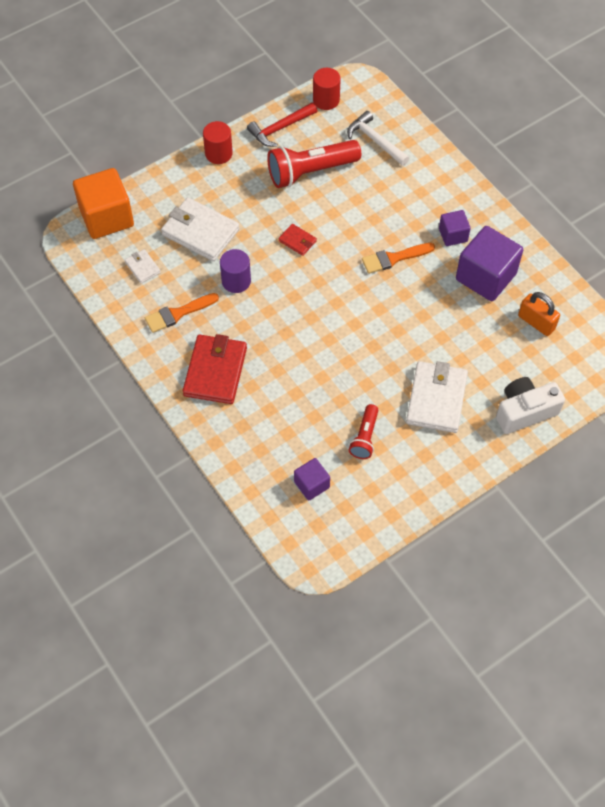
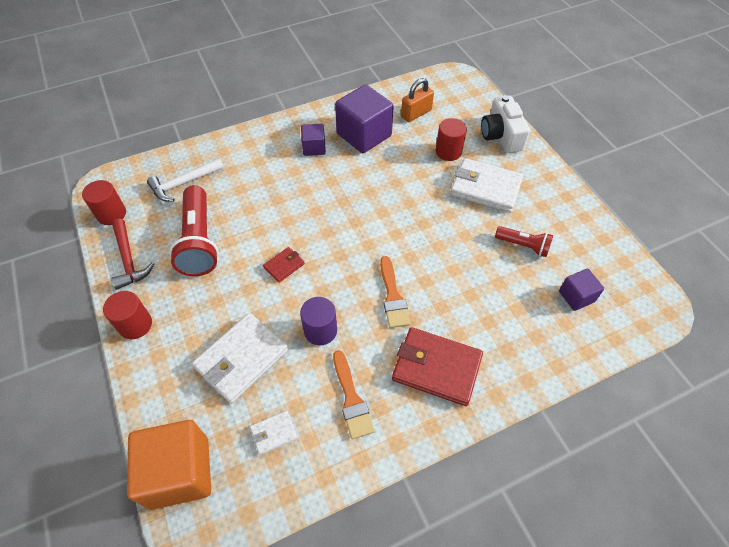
camera: 80 degrees left, 5 degrees down
(394, 258) = (327, 192): orange brush -> orange brush (393, 296)
(482, 360) = (448, 151): none -> red cylinder

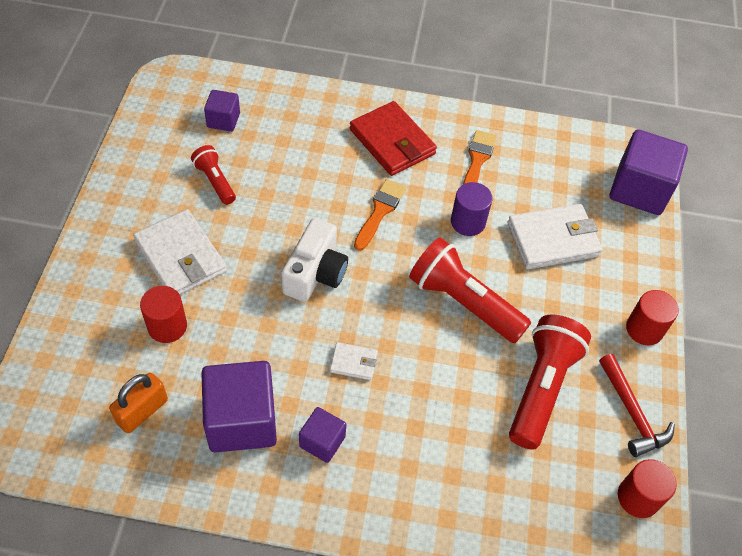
camera: 150 degrees left, 0 degrees up
(129, 259) = (632, 413): red hammer -> red hammer turned 150 degrees clockwise
(180, 472) = (639, 189): orange cube -> purple cube
(183, 183) = (526, 491): white hammer -> none
(274, 433) = (553, 173): white wallet -> white wallet (353, 362)
(284, 266) = (463, 302): red wallet -> red flashlight
(416, 114) = (142, 411): orange padlock -> orange padlock turned 45 degrees counterclockwise
(501, 136) = (83, 307): white camera -> white camera (315, 273)

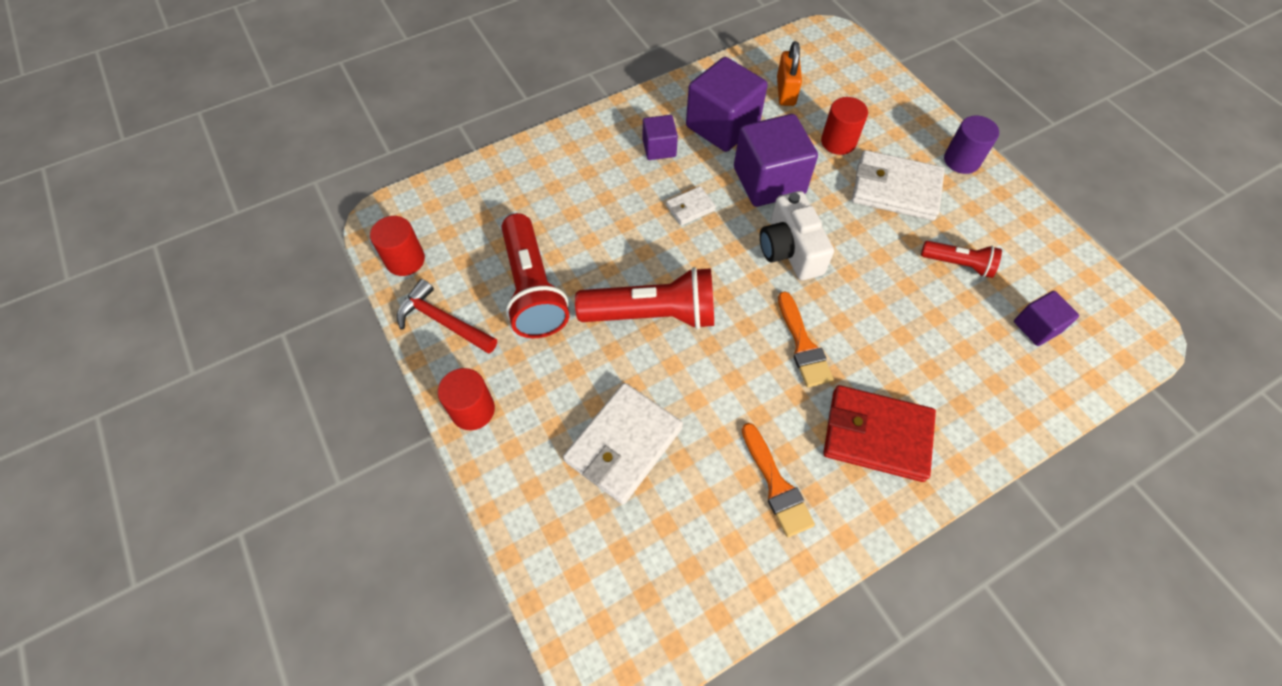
camera: 145 degrees right, 5 degrees up
(468, 222) = (718, 398): purple cylinder -> purple cylinder (961, 160)
(639, 189) = (575, 600): purple cube -> purple cube (769, 181)

